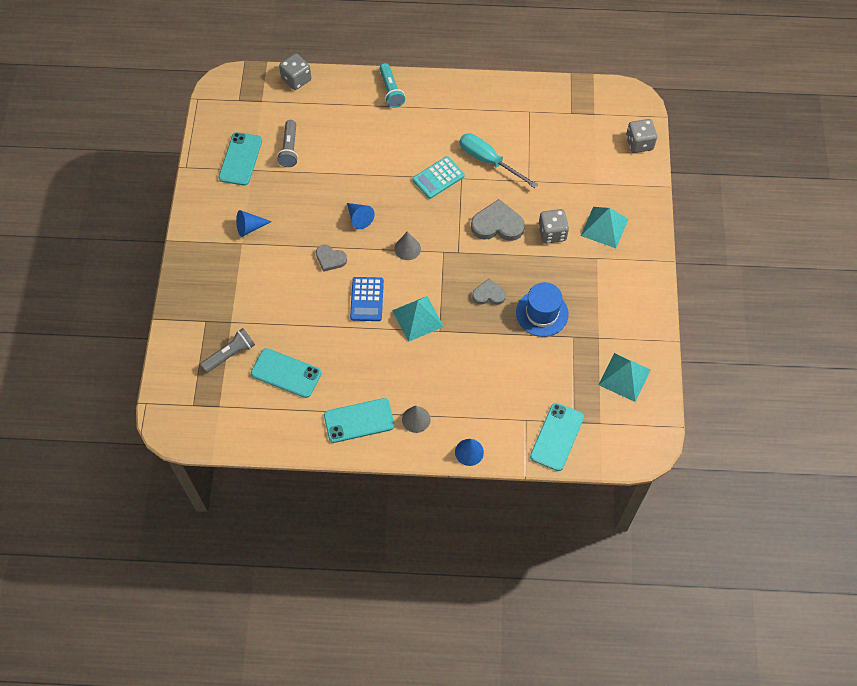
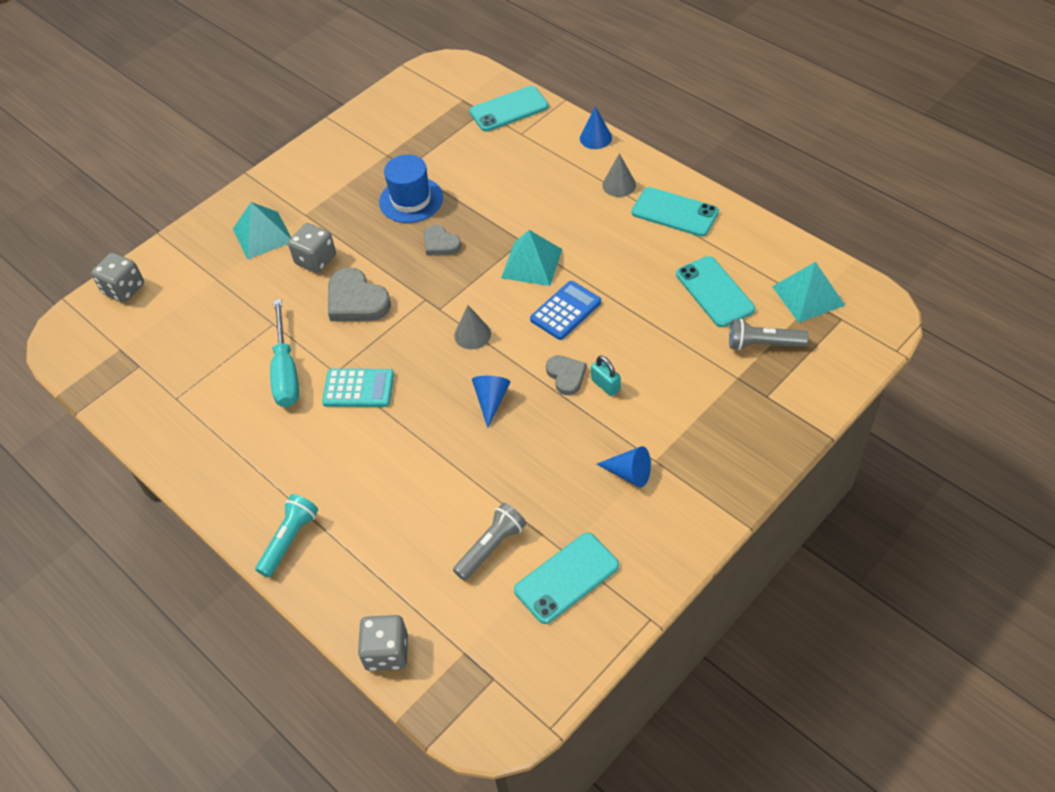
camera: 135 degrees left, 10 degrees down
(303, 268) = (605, 385): none -> turquoise padlock
(624, 377) = (402, 117): turquoise pyramid -> turquoise pyramid (808, 295)

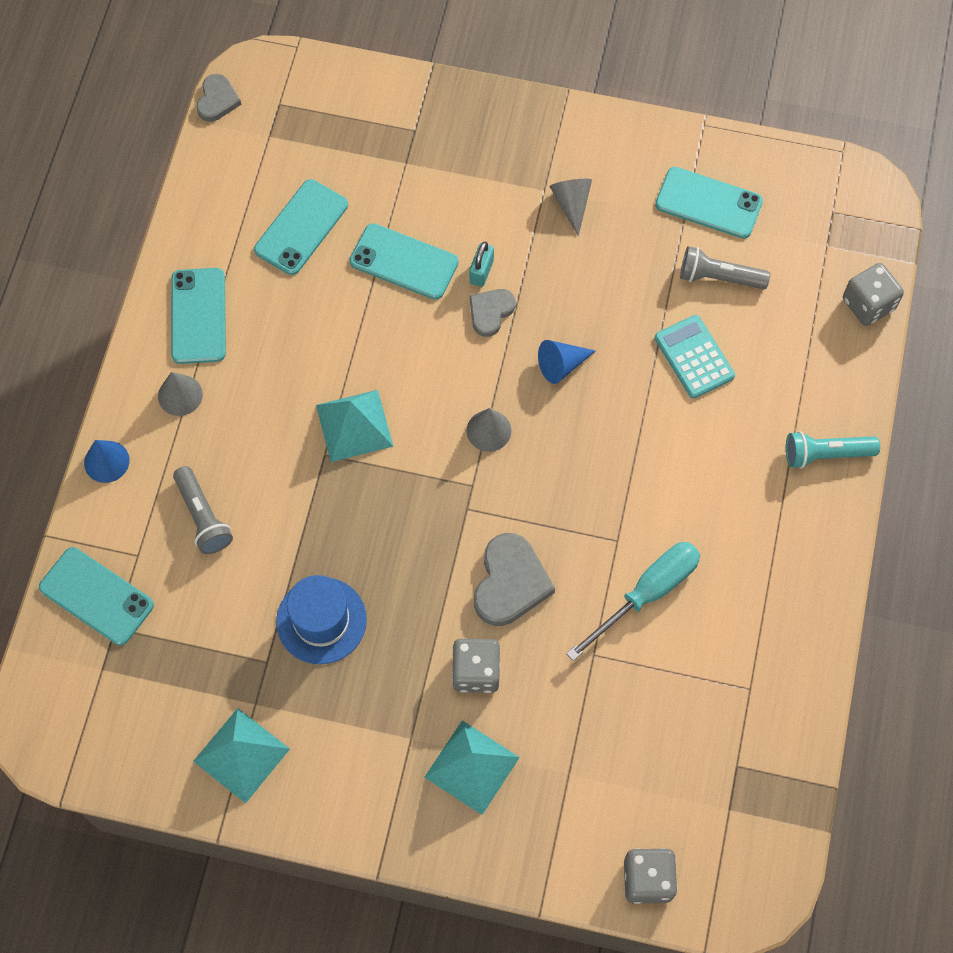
camera: 125 degrees left, 15 degrees up
(358, 389) = (623, 502): turquoise calculator -> turquoise calculator (694, 357)
(440, 243) = (375, 542): grey heart -> grey heart (217, 100)
(565, 311) = (405, 355): blue calculator -> none
(629, 473) = (571, 204): blue cone -> grey cone
(645, 340) = (404, 262): none -> turquoise phone
(763, 344) = (350, 157): grey flashlight -> grey flashlight (203, 516)
(808, 295) = (262, 142): turquoise pyramid -> turquoise pyramid (241, 754)

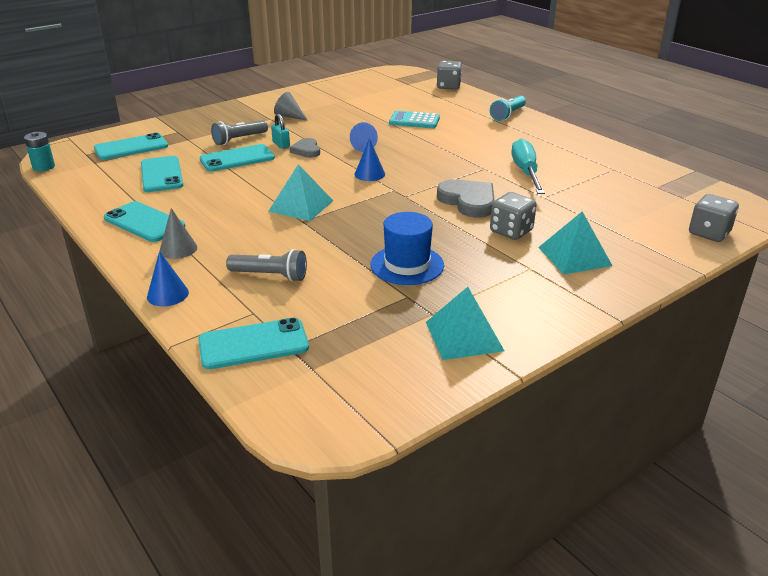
camera: 50 degrees left, 35 degrees down
(217, 100) = (44, 167): grey heart -> turquoise battery
(488, 430) = (369, 174): grey cone -> blue cone
(708, 203) = (345, 94): turquoise phone -> turquoise phone (131, 147)
(719, 277) = (384, 104): grey flashlight -> grey flashlight (239, 139)

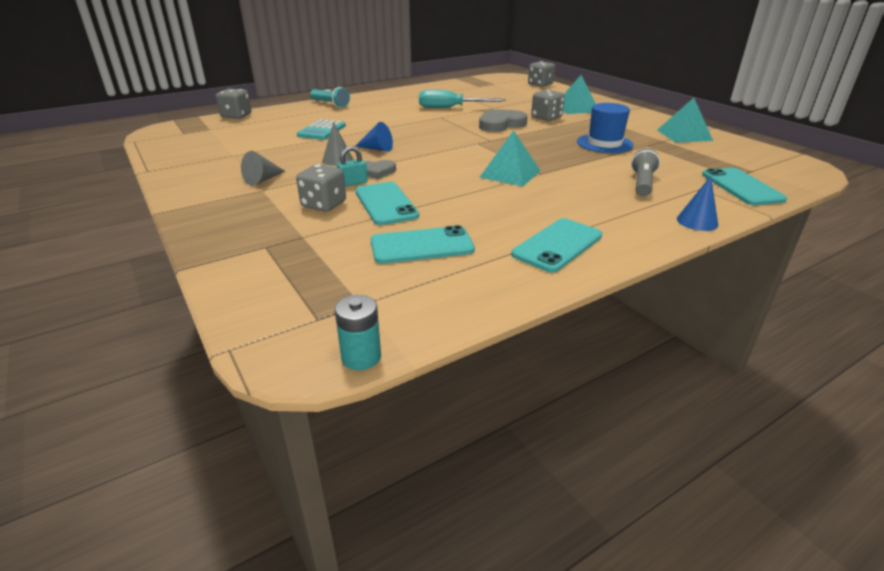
camera: 85 degrees left, 0 degrees up
(131, 147) = (311, 278): turquoise phone -> none
(178, 249) = (611, 222): grey cone -> grey cone (337, 160)
(239, 139) = (324, 204): grey flashlight -> grey dice
(369, 174) = (444, 149): blue cone -> none

